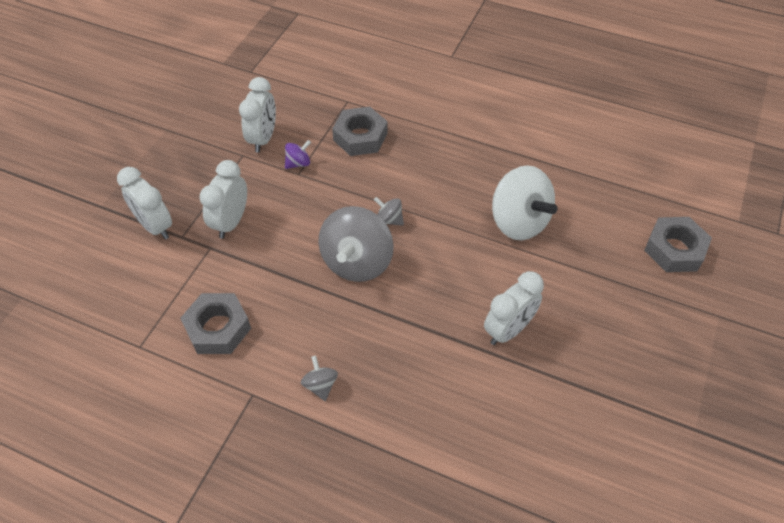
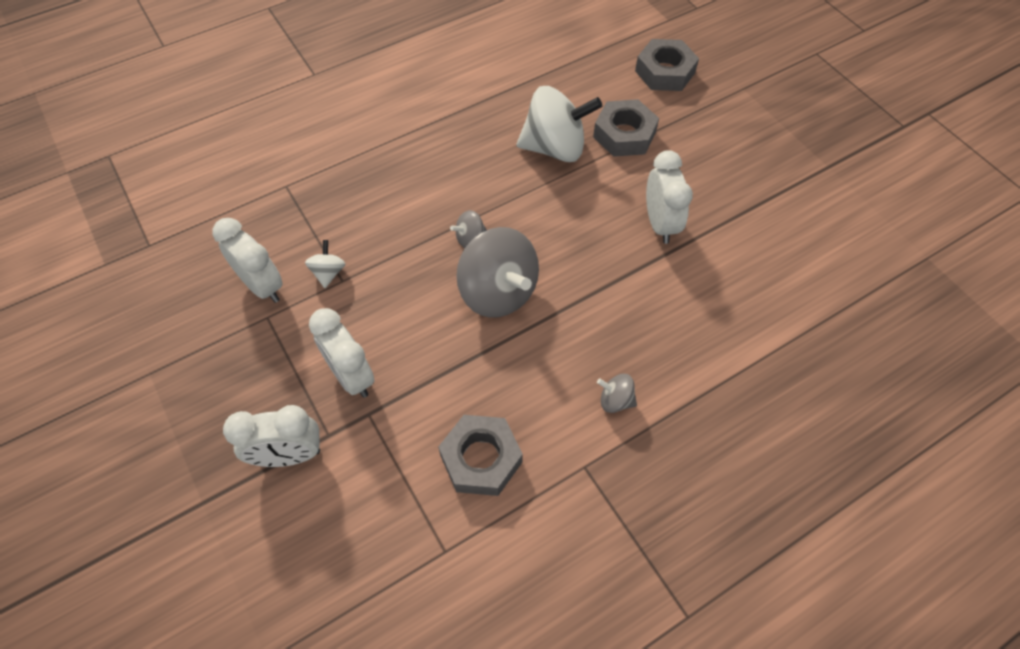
camera: 55 degrees left, 5 degrees up
(298, 163) = (328, 273): purple spinning top -> white spinning top
(360, 137) = (345, 202): grey nut -> grey nut (624, 134)

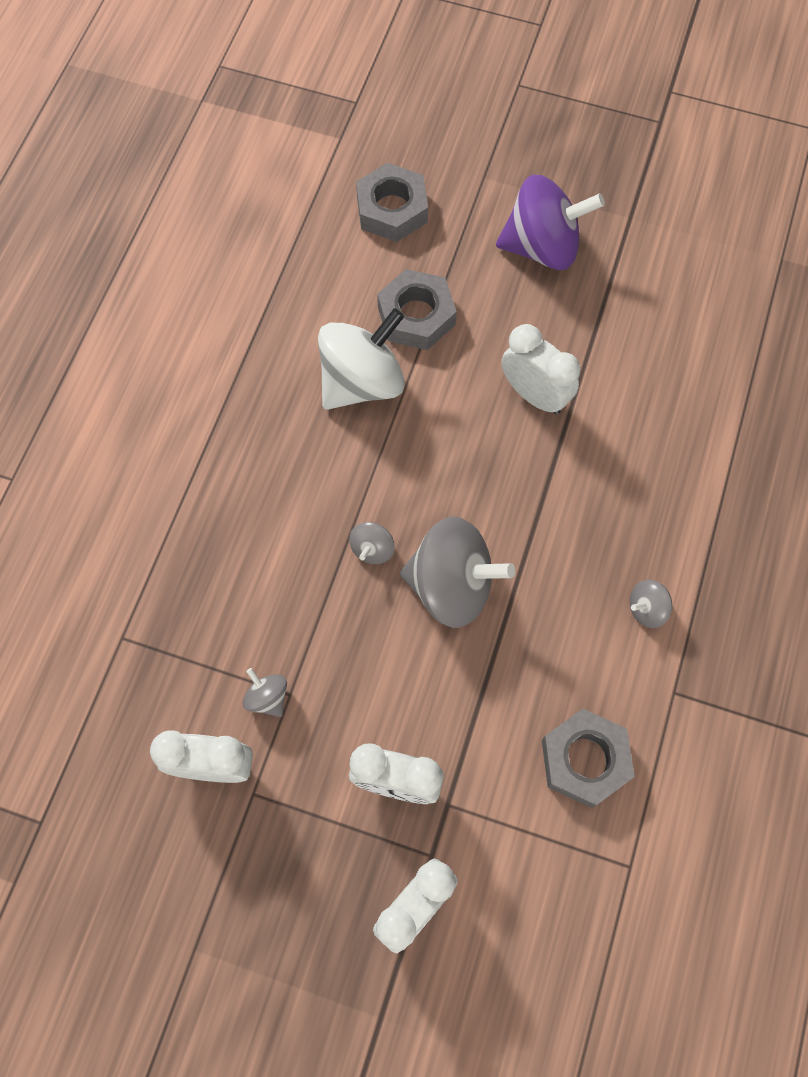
camera: 40 degrees left, 10 degrees up
(328, 273) = (267, 697): white spinning top -> grey spinning top
(747, 147) = (542, 247): none -> purple spinning top

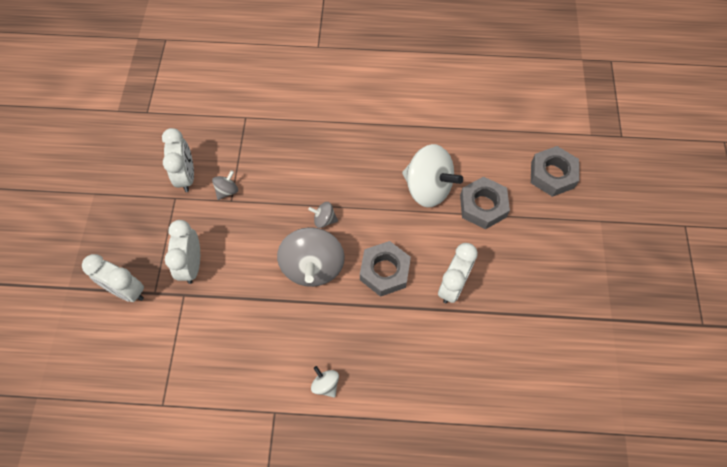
camera: 75 degrees right, 5 degrees down
(542, 247) = (563, 268): purple spinning top -> none
(585, 760) = (222, 365): grey nut -> grey nut (384, 271)
(646, 609) = (325, 384): grey spinning top -> white spinning top

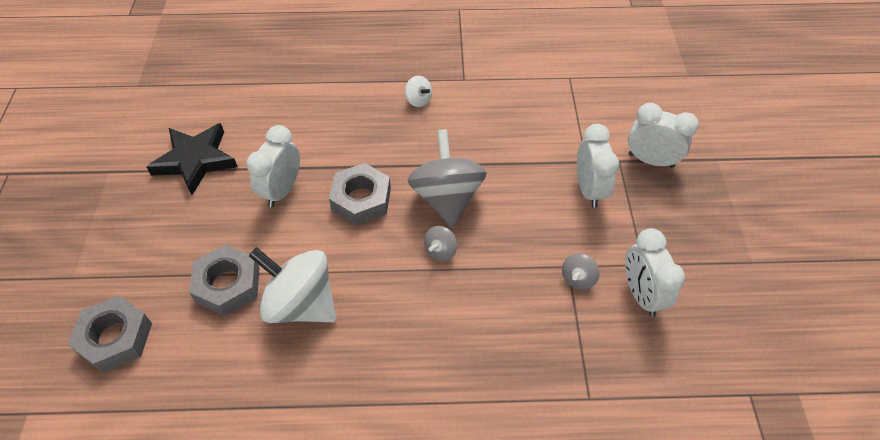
camera: 175 degrees right, 10 degrees down
(324, 220) = (440, 251): grey spinning top -> grey spinning top turned 120 degrees clockwise
(536, 325) = (195, 160): none -> black star

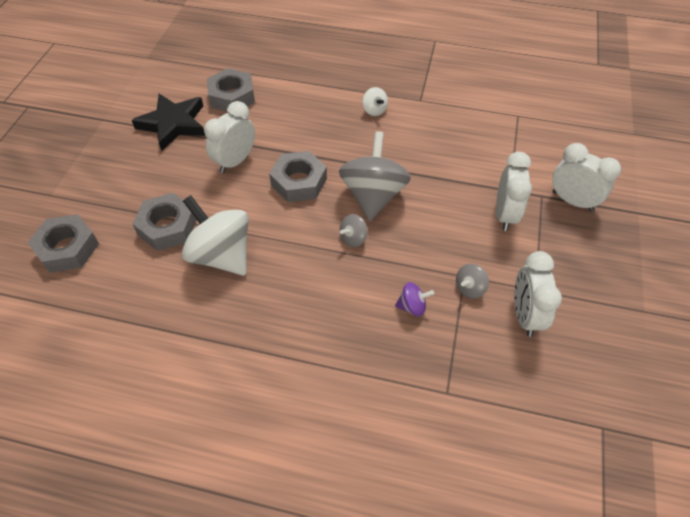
camera: 15 degrees right, 0 degrees up
(254, 114) = (232, 96): none -> grey nut
(525, 313) = (412, 306): none -> purple spinning top

